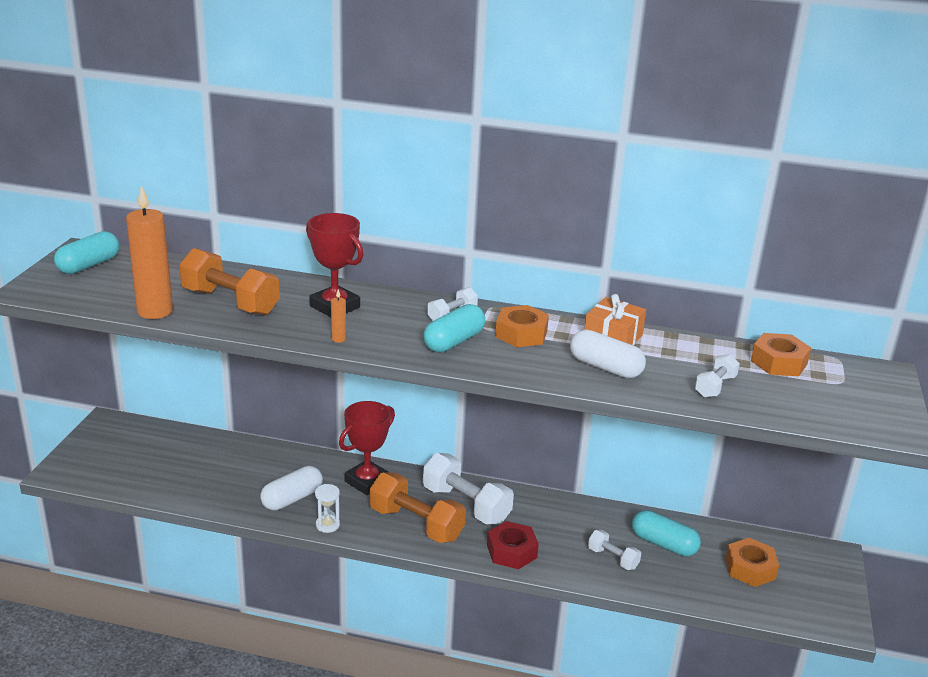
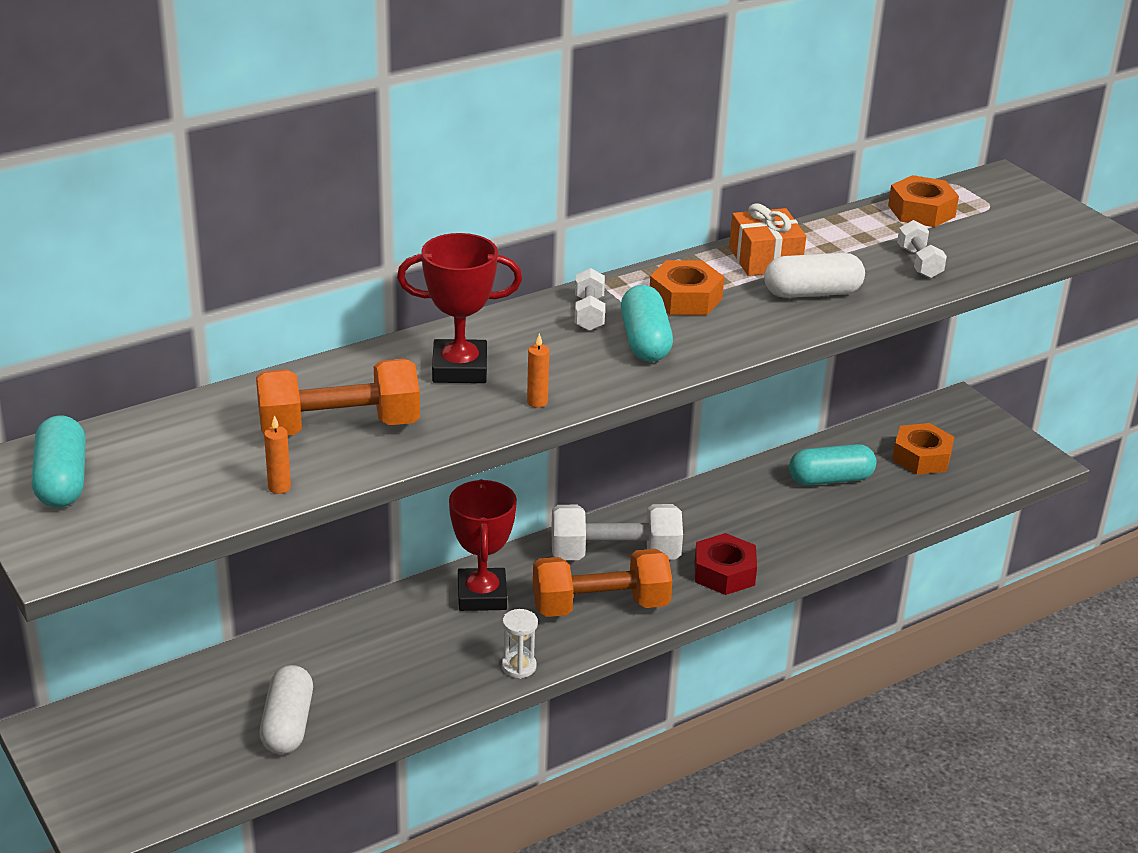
camera: 45 degrees left, 5 degrees up
(155, 311) = (279, 487): orange candle -> orange candle, size x0.41
(292, 499) = (436, 666): white capsule -> white capsule (288, 725)
(613, 558) = (812, 520): white dumbbell -> none

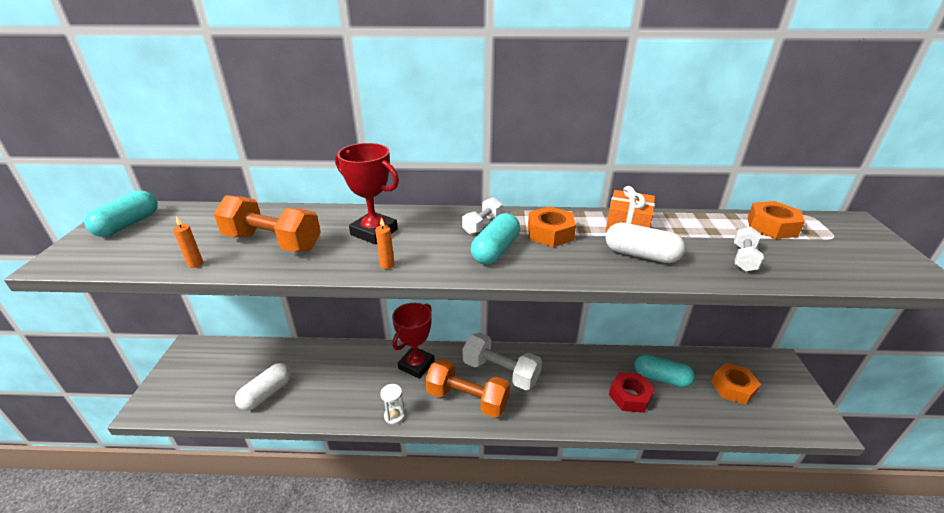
camera: 35 degrees right, 0 degrees up
(724, 573) = (552, 410): red nut -> red nut (630, 396)

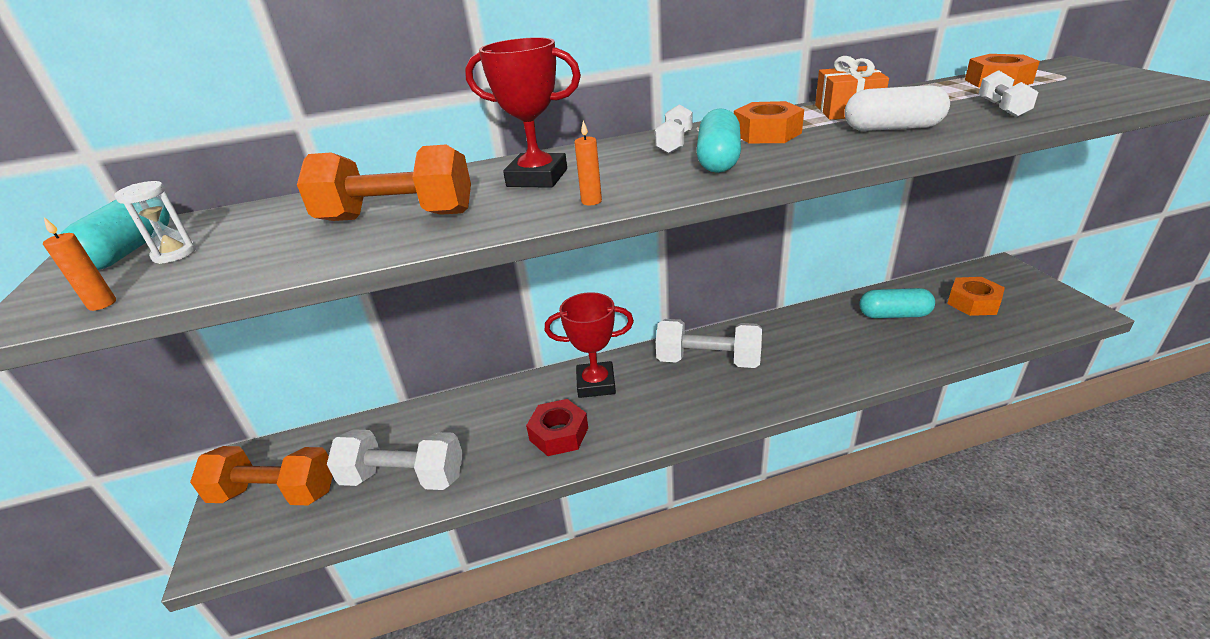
camera: 15 degrees left, 0 degrees up
(195, 264) = (294, 263): orange candle -> orange candle (102, 304)
(267, 394) = (404, 477): white capsule -> white dumbbell
(394, 416) = (604, 447): white hourglass -> white hourglass (174, 254)
(416, 365) = (596, 384): red trophy -> red trophy turned 75 degrees clockwise
(467, 399) = (686, 401): orange dumbbell -> orange dumbbell (275, 493)
(630, 396) = (873, 342): red nut -> red nut (559, 434)

